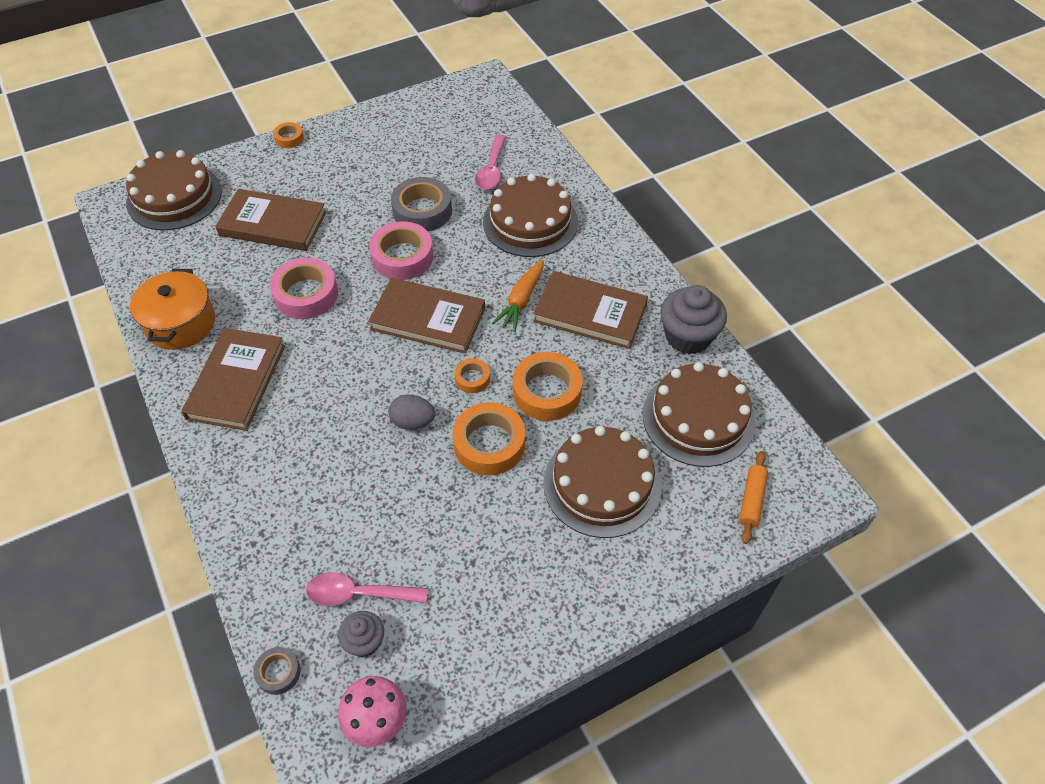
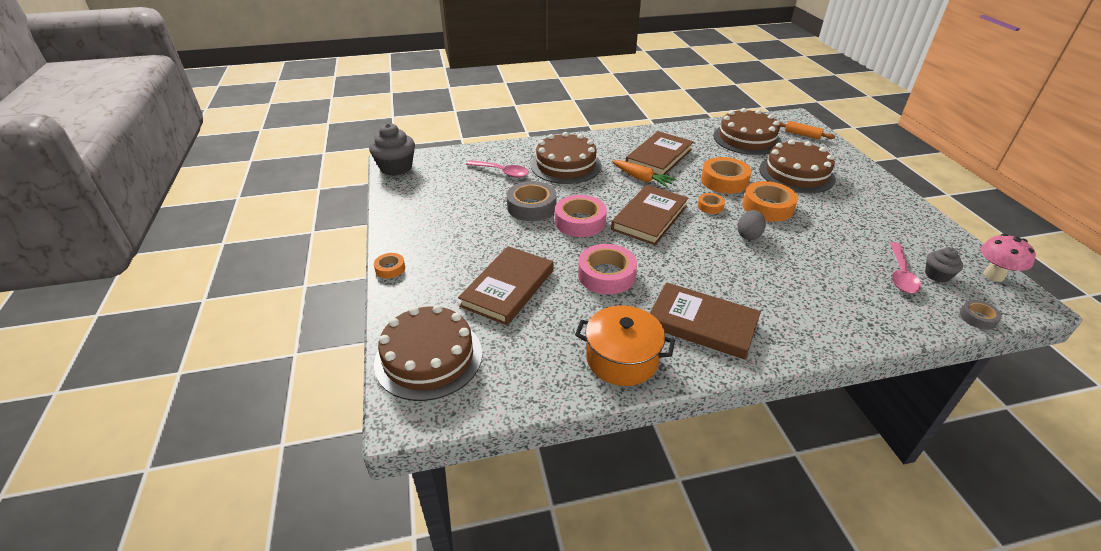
camera: 75 degrees left, 15 degrees down
(688, 336) = (684, 131): grey cupcake -> grey cupcake (396, 168)

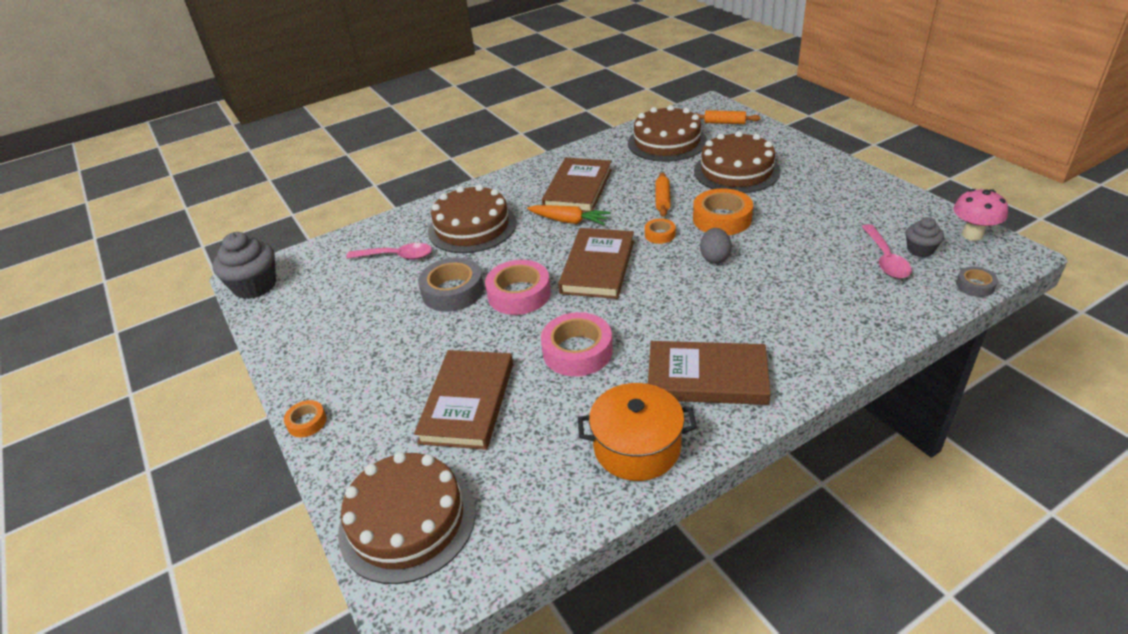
camera: 15 degrees left, 0 degrees up
(724, 181) = (662, 200): orange tape -> orange rolling pin

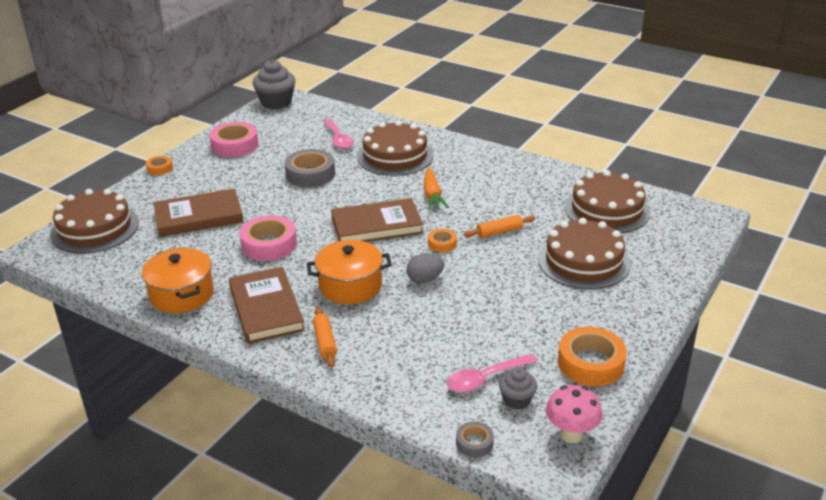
camera: 60 degrees right, 5 degrees down
(519, 294) = (322, 201): pink tape -> pink tape (235, 145)
(578, 189) = (485, 186): brown book -> none
(698, 307) = (350, 286): none -> orange pot
(722, 219) = (490, 270): orange tape -> orange tape (590, 363)
(724, 123) = (678, 234): orange rolling pin -> orange rolling pin (325, 342)

